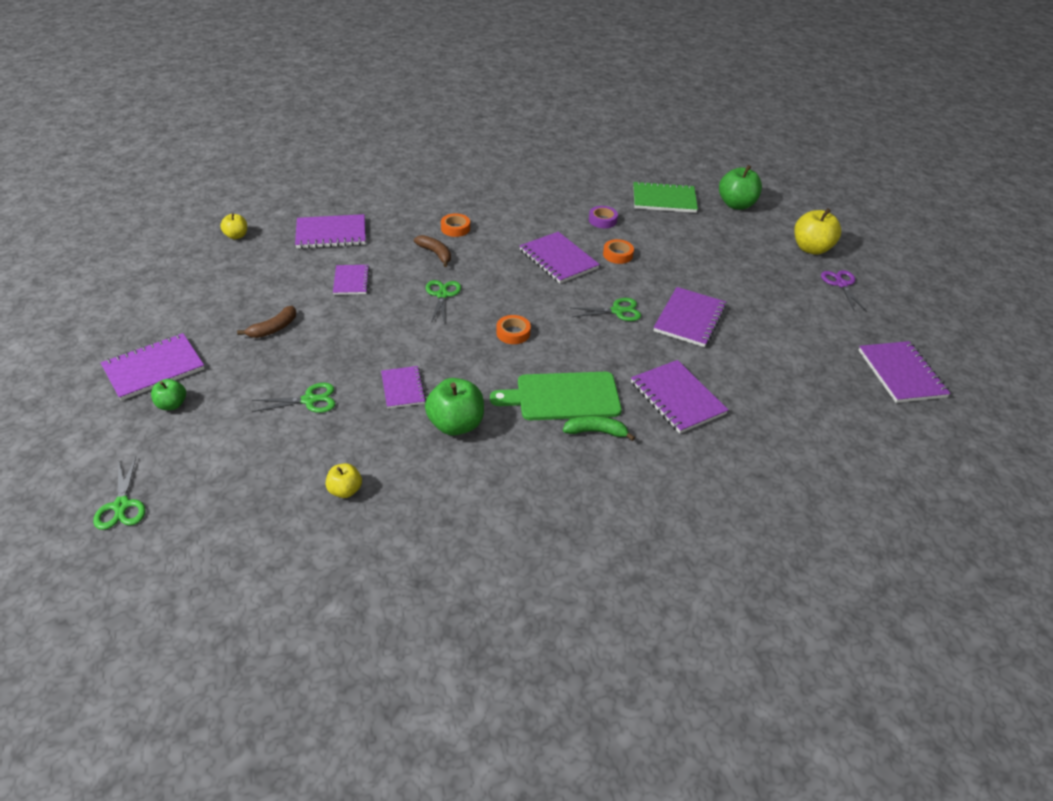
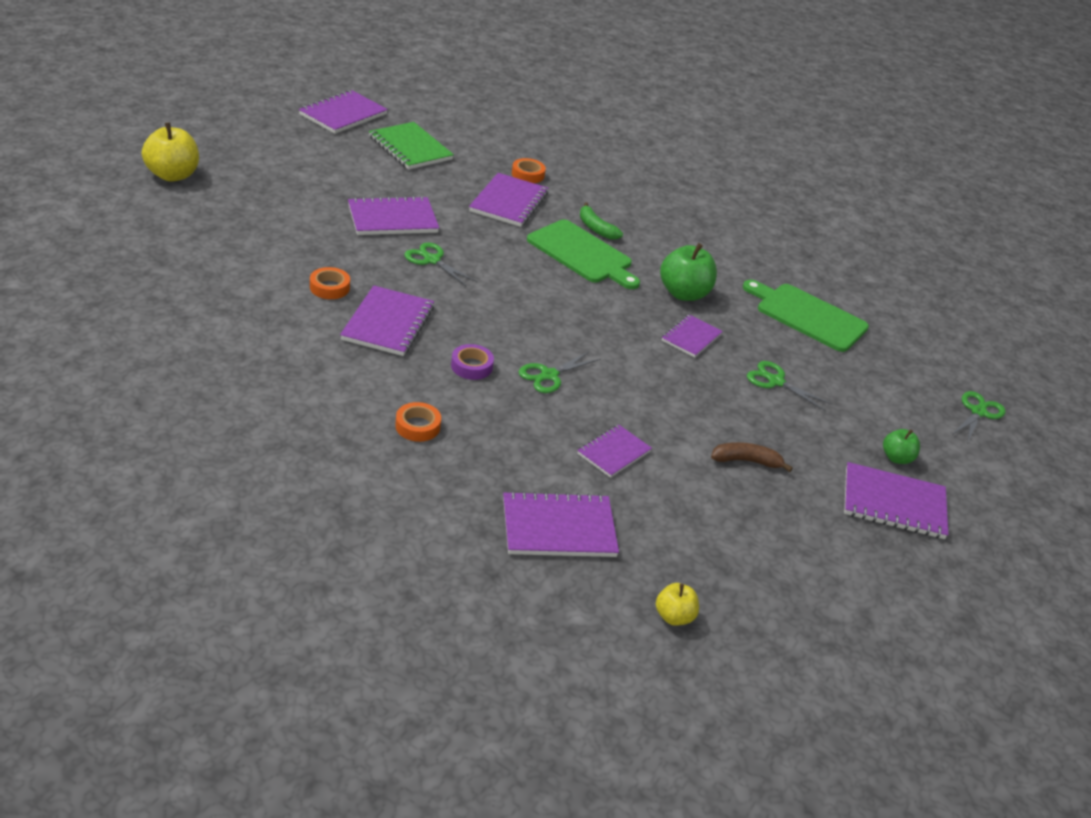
camera: 135 degrees left, 5 degrees down
(331, 234) = (558, 528): purple notebook -> purple notebook turned 45 degrees counterclockwise
(345, 490) = (807, 316): yellow apple -> green cutting board
(435, 254) = (487, 416): brown banana -> none
(513, 333) = (543, 307): orange tape -> orange tape (528, 175)
(602, 220) = (263, 320): purple tape -> purple tape (471, 366)
(664, 199) = (156, 289): green notebook -> green notebook (410, 148)
(736, 204) = (113, 236): green apple -> none
(841, 284) = (229, 152): purple scissors -> none

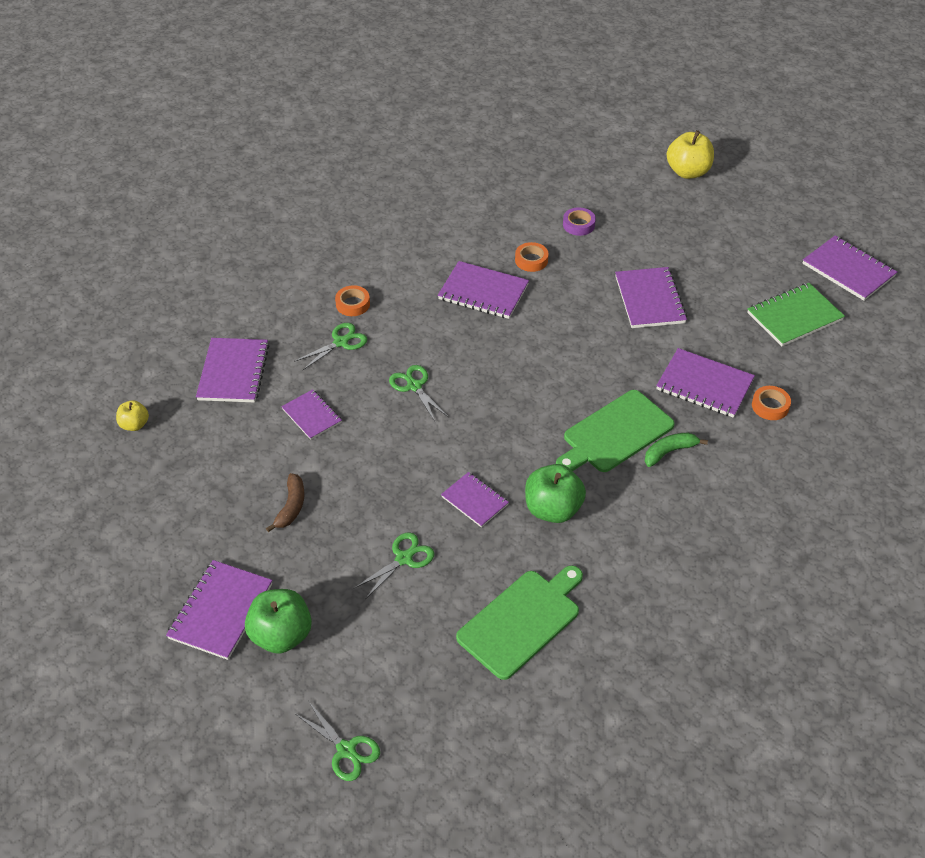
camera: 105 degrees right, 10 degrees up
(432, 260) = (583, 322): green scissors -> green scissors (341, 342)
(471, 366) = (426, 338): purple tape -> purple tape (578, 225)
(896, 458) = (281, 635): green apple -> green apple, size x1.79

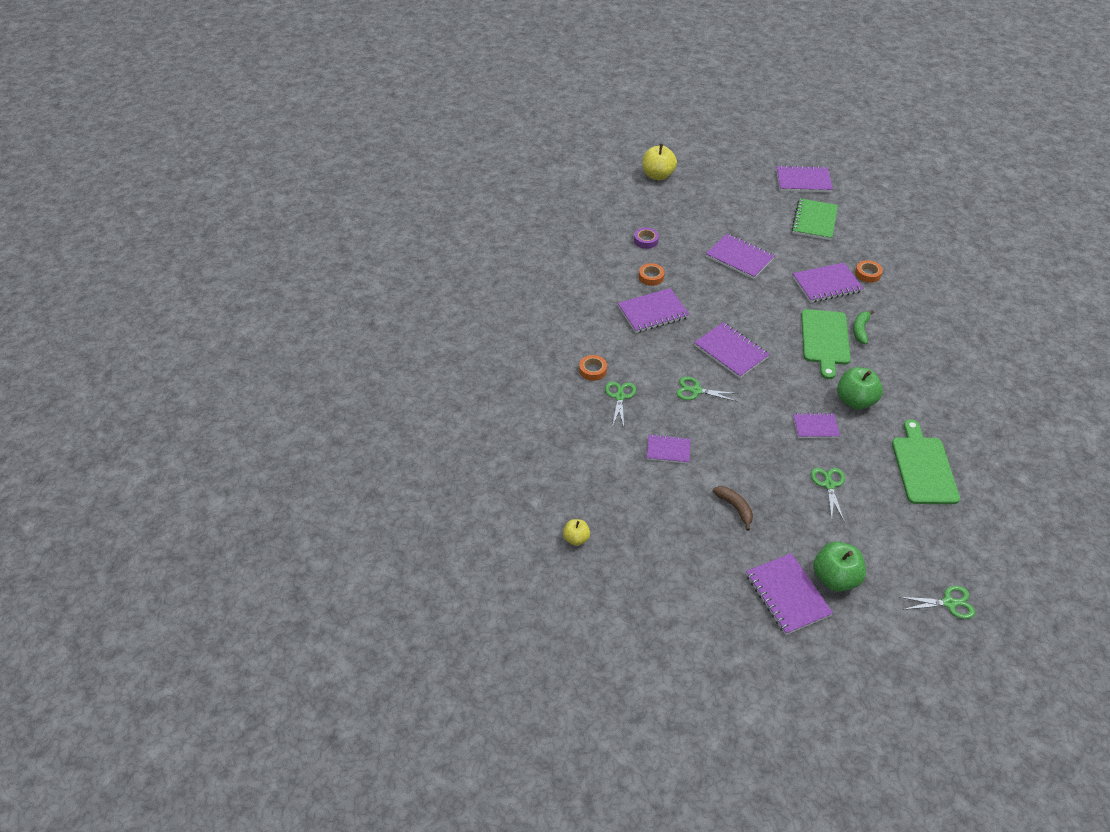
camera: 45 degrees left, 0 degrees up
(233, 372) = (586, 461): purple notebook -> purple notebook (731, 351)

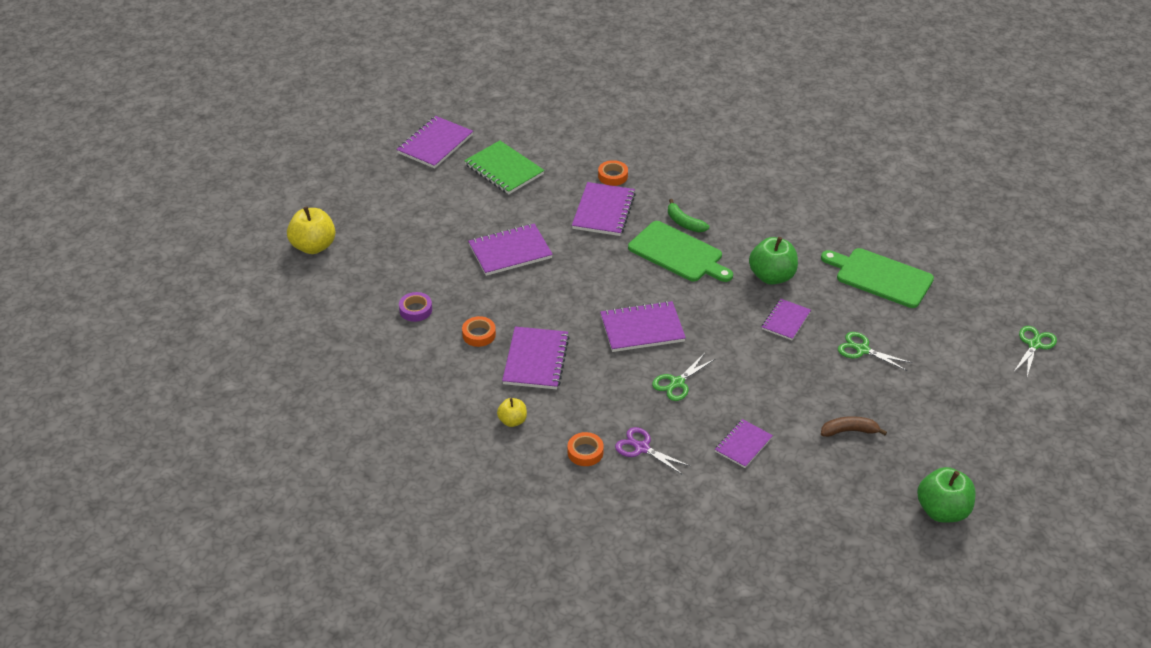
camera: 60 degrees left, 5 degrees down
(576, 538) = (815, 577): yellow apple -> yellow apple (512, 421)
(620, 397) = (642, 448): green scissors -> purple scissors
(787, 595) = (971, 446): purple notebook -> none
(835, 578) = (970, 403): green apple -> green apple (942, 511)

